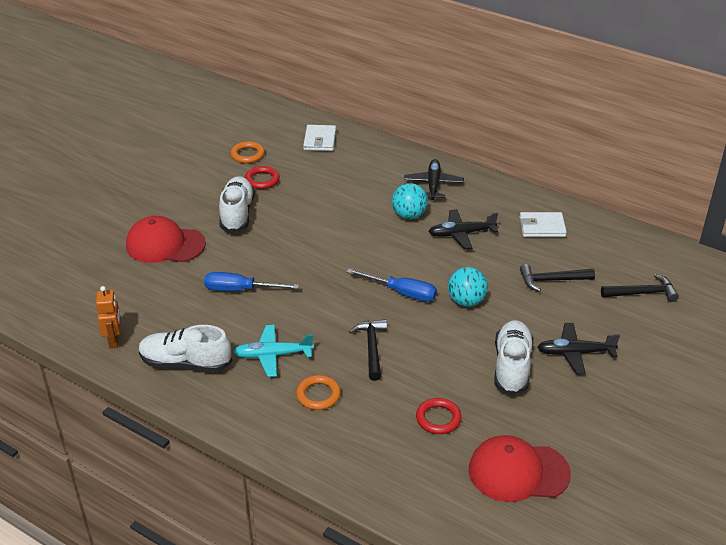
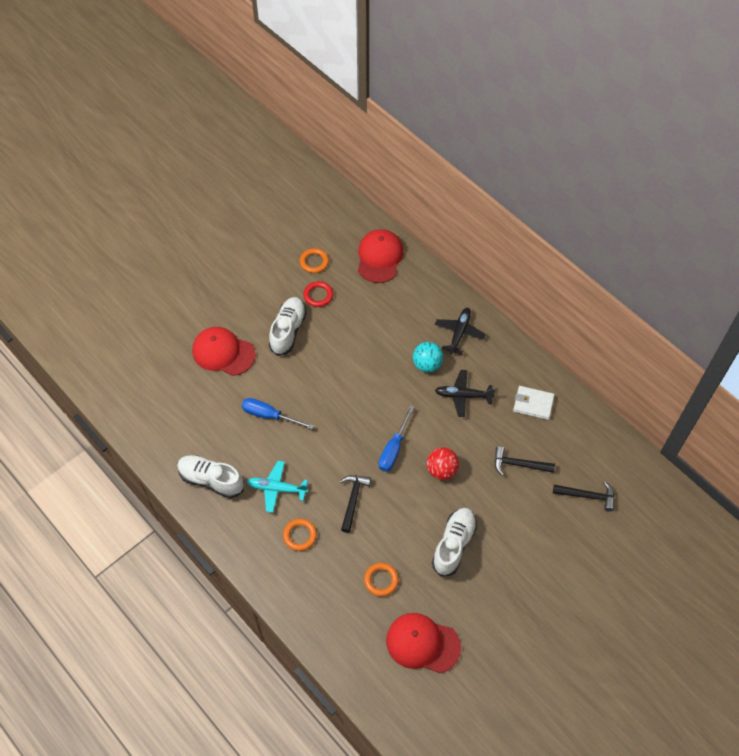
camera: 15 degrees right, 20 degrees up
(114, 340) = (164, 445): orange robot -> none
(320, 140) = (379, 257): white wallet -> red cap
(401, 293) = (394, 449): blue screwdriver -> blue screwdriver turned 75 degrees clockwise
(438, 418) = (381, 580): red ring -> orange ring
(466, 301) = (441, 470): turquoise ball -> red ball
(575, 353) = (508, 544): black plane -> none

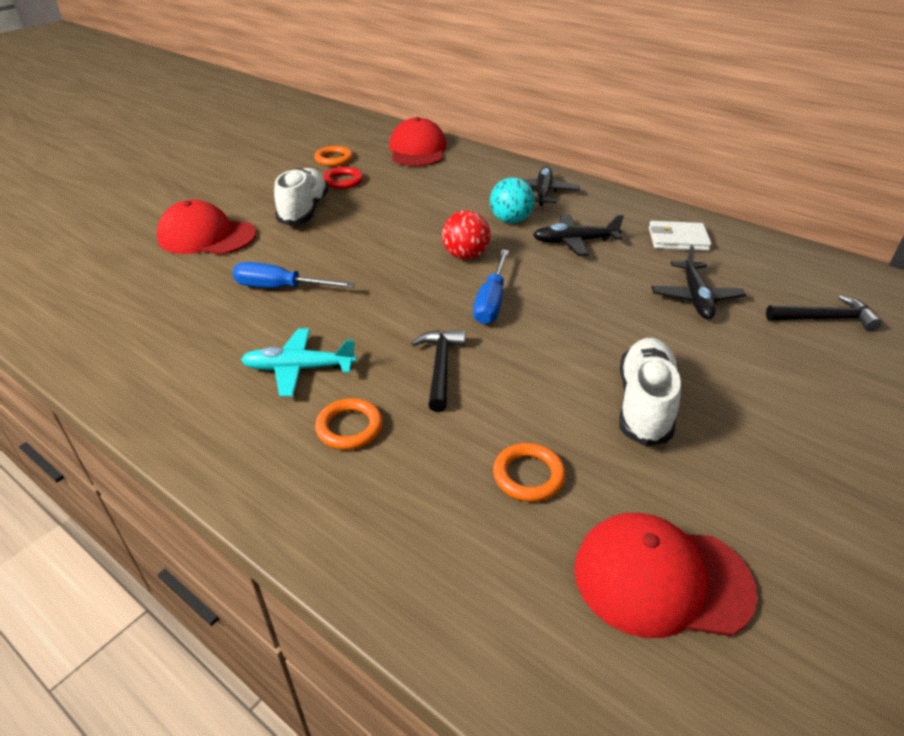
camera: 10 degrees left, 20 degrees down
(211, 480) = (175, 371): white shoe -> none
(441, 470) = (578, 316): red ball -> red ball (465, 256)
(518, 464) = (695, 297): black hammer -> black plane

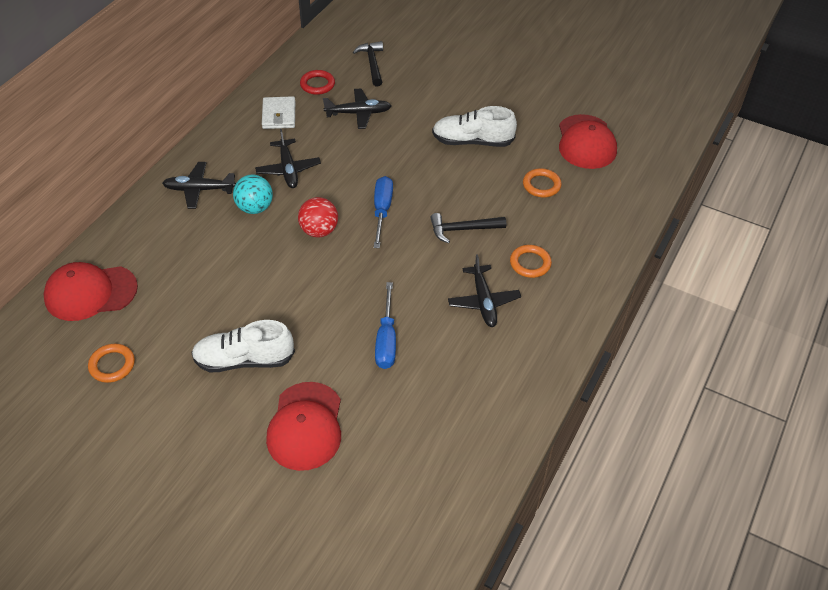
camera: 100 degrees left, 10 degrees up
(299, 369) = (483, 301): turquoise plane -> black plane
(343, 181) = (173, 343): red ring -> red ring (317, 84)
(491, 301) = (382, 211): blue screwdriver -> blue screwdriver turned 90 degrees counterclockwise

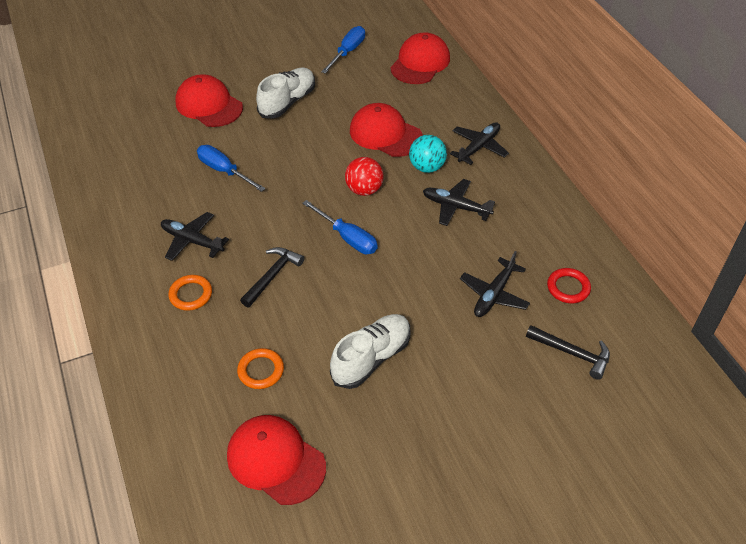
camera: 130 degrees right, 0 degrees up
(112, 365) = (347, 52): orange ring -> blue screwdriver
(232, 257) = (385, 134): none -> red cap
(279, 115) = (539, 236): white wallet -> none

